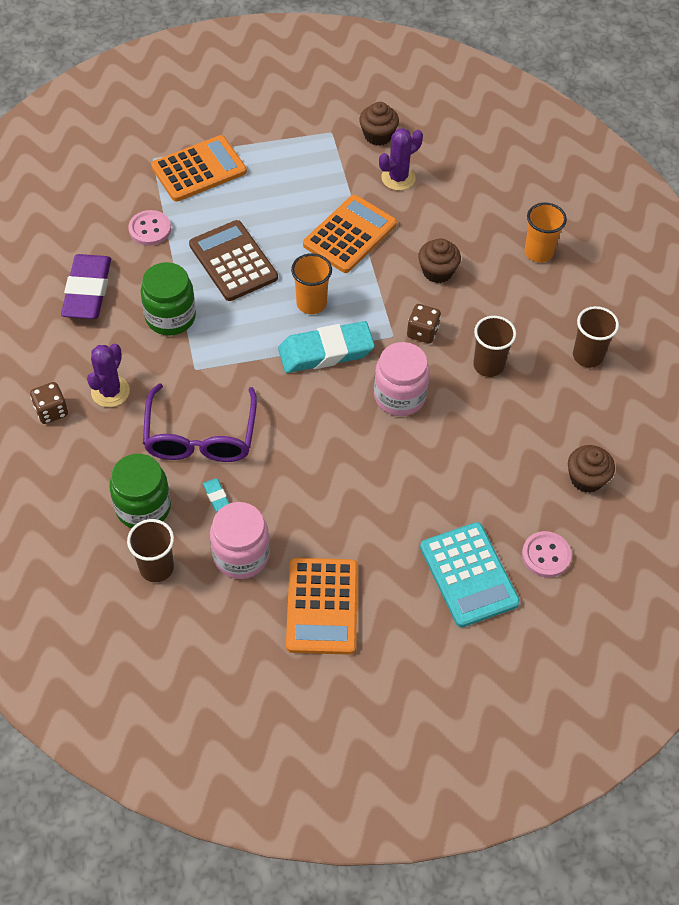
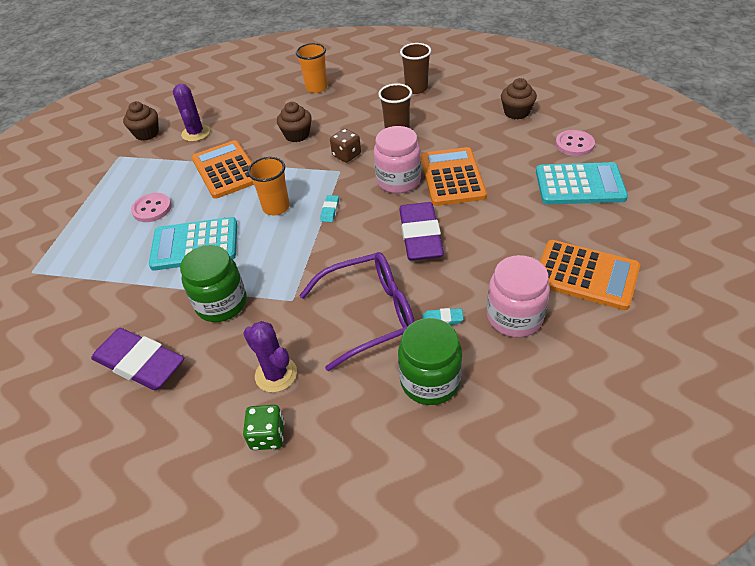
camera: 60 degrees left, 10 degrees down
(51, 411) = (267, 436): brown dice -> green dice
(150, 229) = (109, 294): pink button -> pink button (152, 209)
(156, 568) = (506, 387): brown cup -> none
(199, 169) = (76, 243): orange calculator -> orange calculator (452, 177)
(200, 436) = (369, 314): purple glasses -> purple glasses turned 45 degrees counterclockwise
(233, 261) = (195, 244): brown calculator -> turquoise calculator
(320, 444) = (420, 236): none -> purple eraser
(326, 352) = (330, 210): turquoise eraser -> turquoise eraser, size x0.41

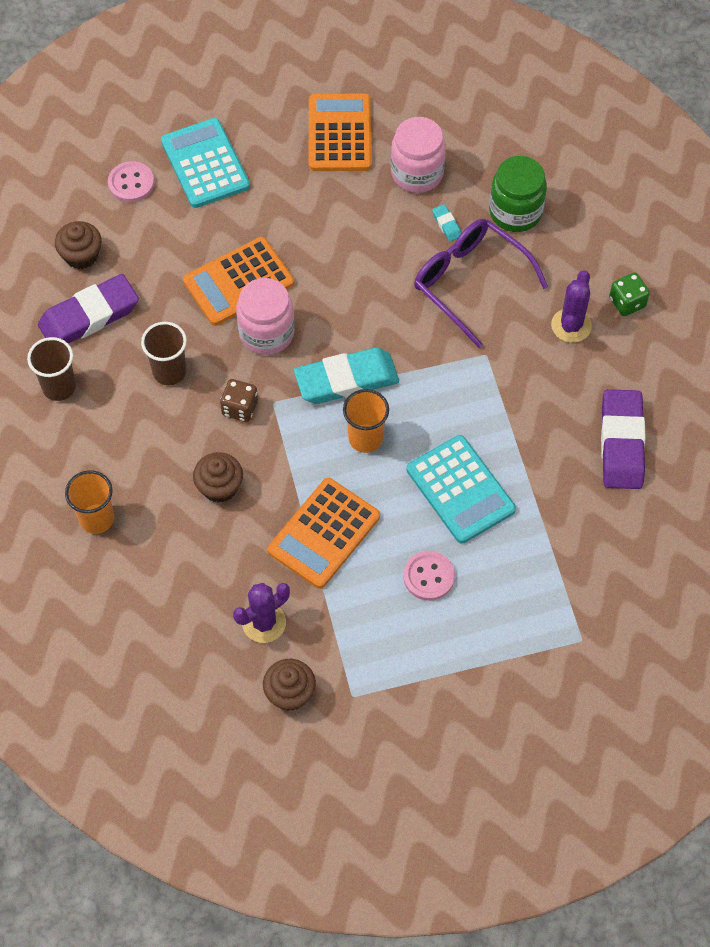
camera: 120 degrees left, 15 degrees up
(221, 303) = (522, 414): green jar -> none
(330, 210) = (346, 380): turquoise eraser -> turquoise eraser, size x2.47
(420, 236) = (347, 279): purple eraser -> purple eraser (89, 316)

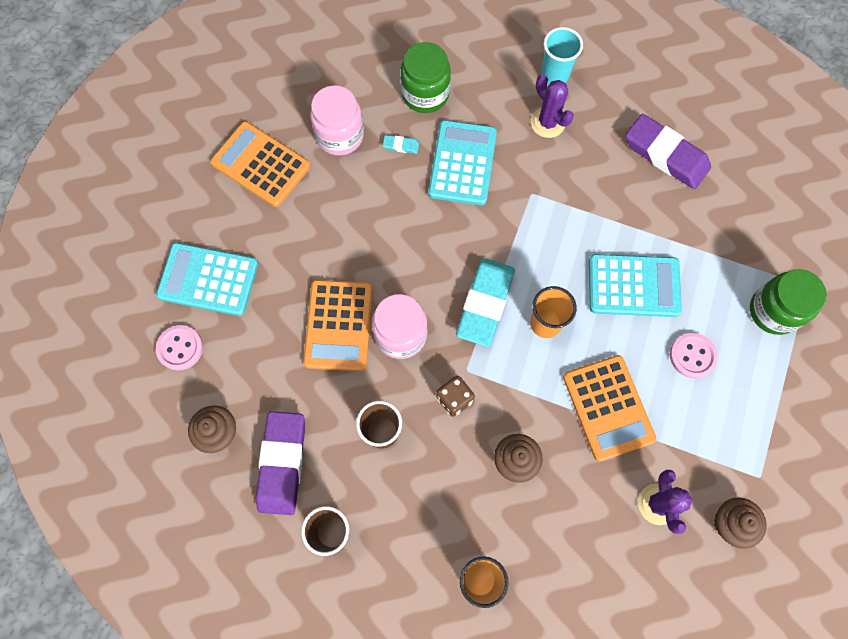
camera: 55 degrees left, 10 degrees up
(470, 282) = (462, 163): purple glasses -> turquoise calculator
(531, 623) = (774, 311): none -> green jar
(627, 302) = (554, 75): green dice -> turquoise cup

